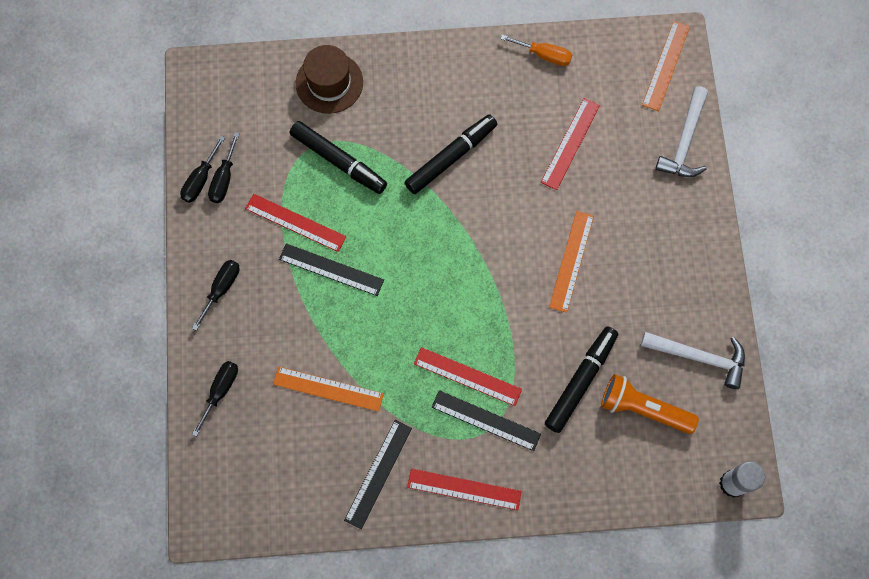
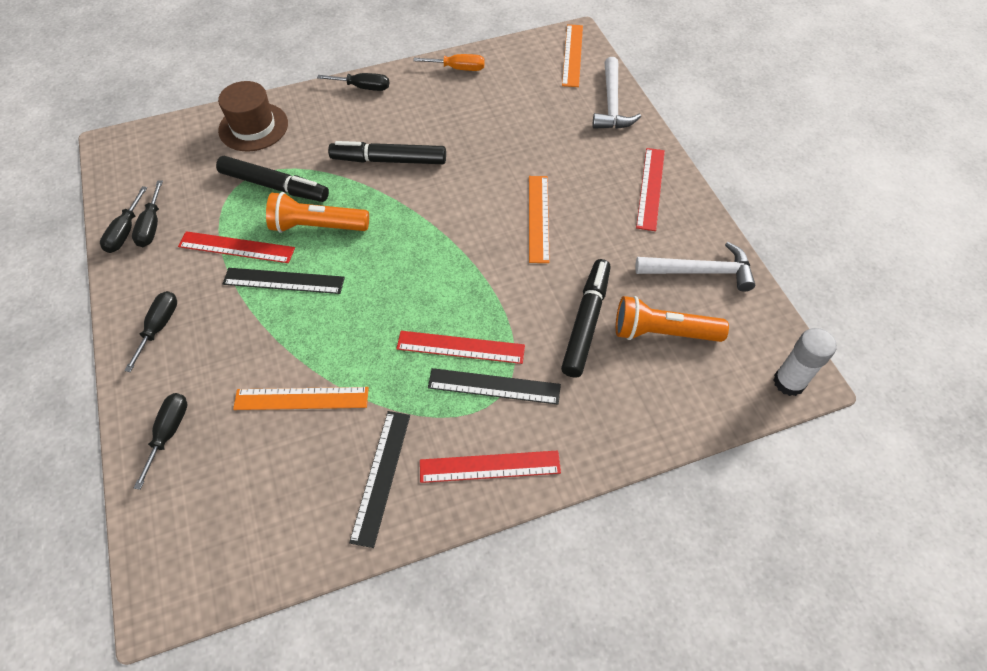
camera: 15 degrees left, 15 degrees down
(370, 218) = (317, 226): none -> orange flashlight
(443, 57) = (363, 87): none -> black screwdriver
(450, 158) = (389, 160): black marker -> black marker turned 120 degrees counterclockwise
(570, 143) = (505, 126): red ruler -> red ruler (651, 188)

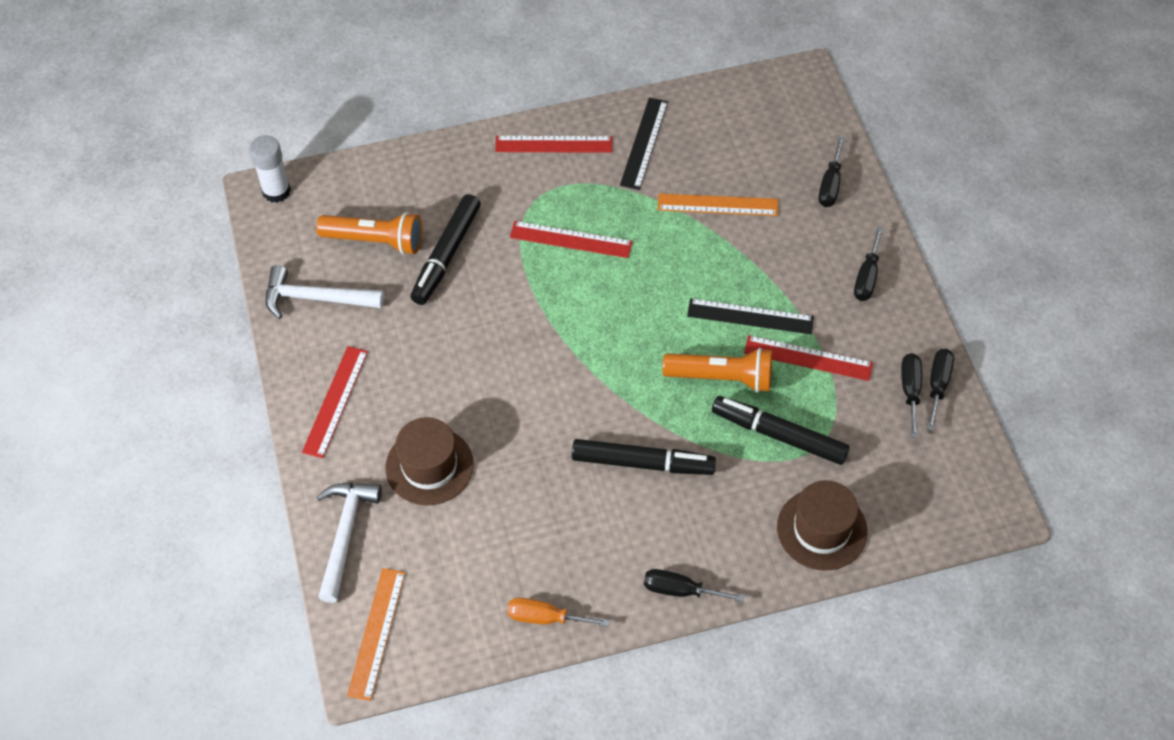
camera: 175 degrees left, 0 degrees up
(494, 386) = (543, 204): black ruler -> none
(538, 218) = (473, 371): orange ruler -> none
(559, 148) = (429, 466): none -> brown hat

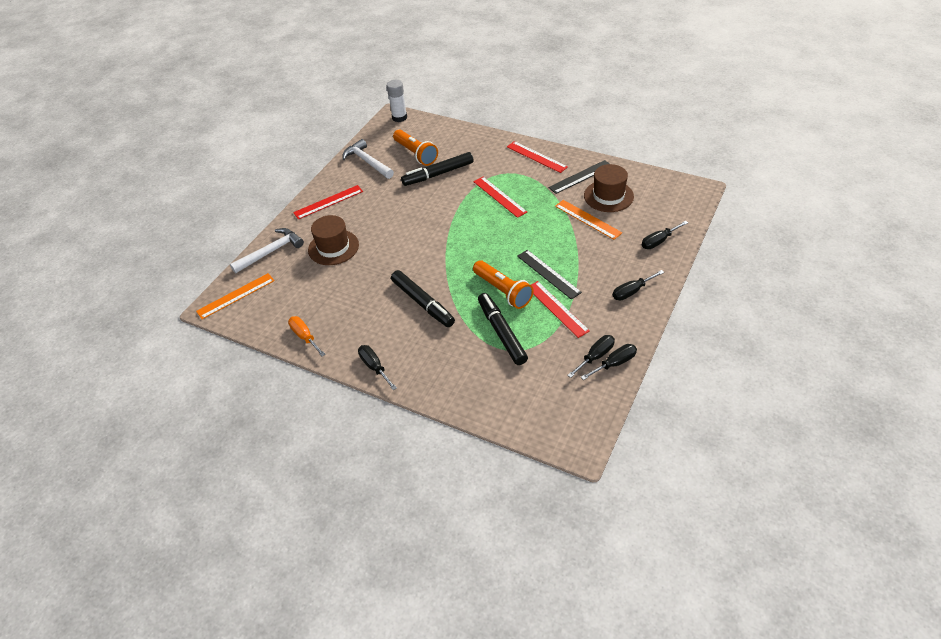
camera: 45 degrees right, 10 degrees down
(821, 529) = (473, 388): brown hat -> brown hat (608, 196)

